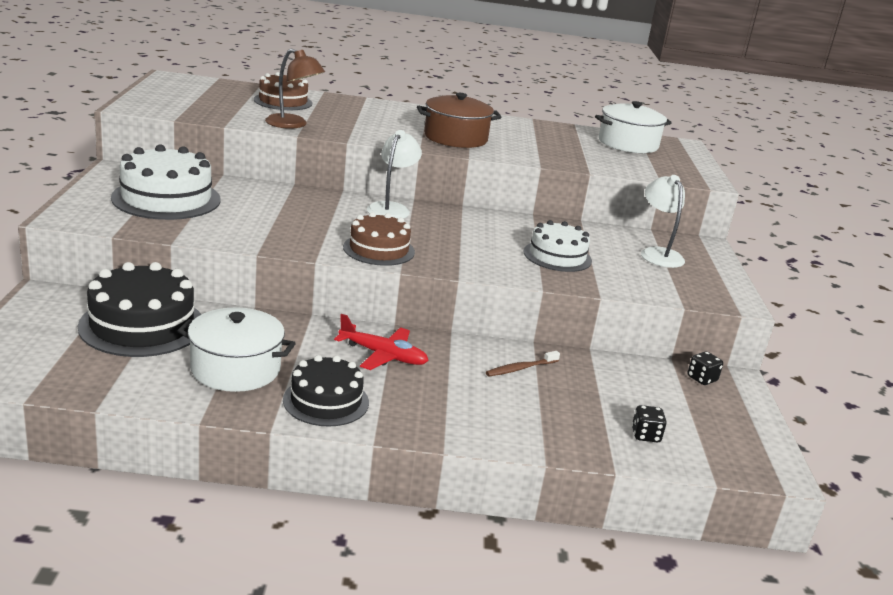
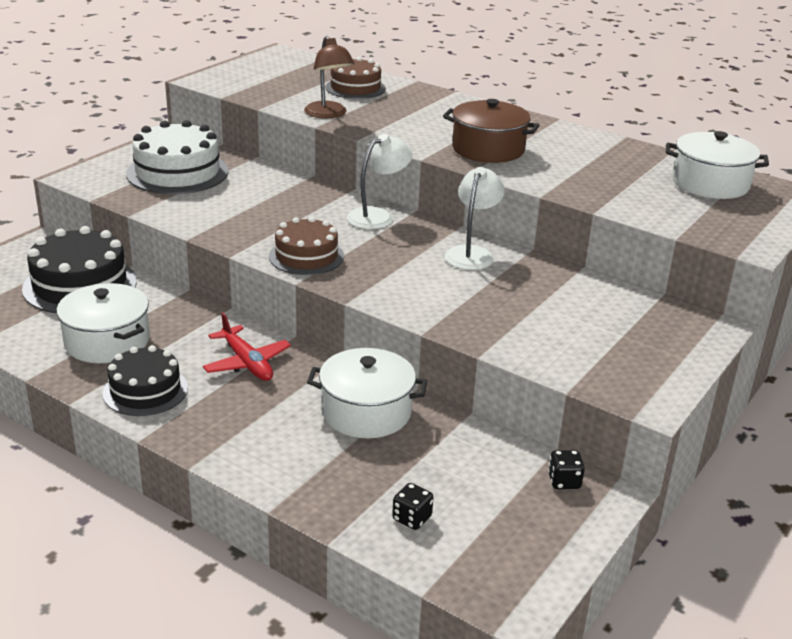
camera: 35 degrees right, 5 degrees up
(520, 368) = (366, 412): brown toothbrush -> white pot
(557, 256) = (492, 301): white cake -> none
(658, 254) = (627, 324): white lamp -> white lamp (472, 253)

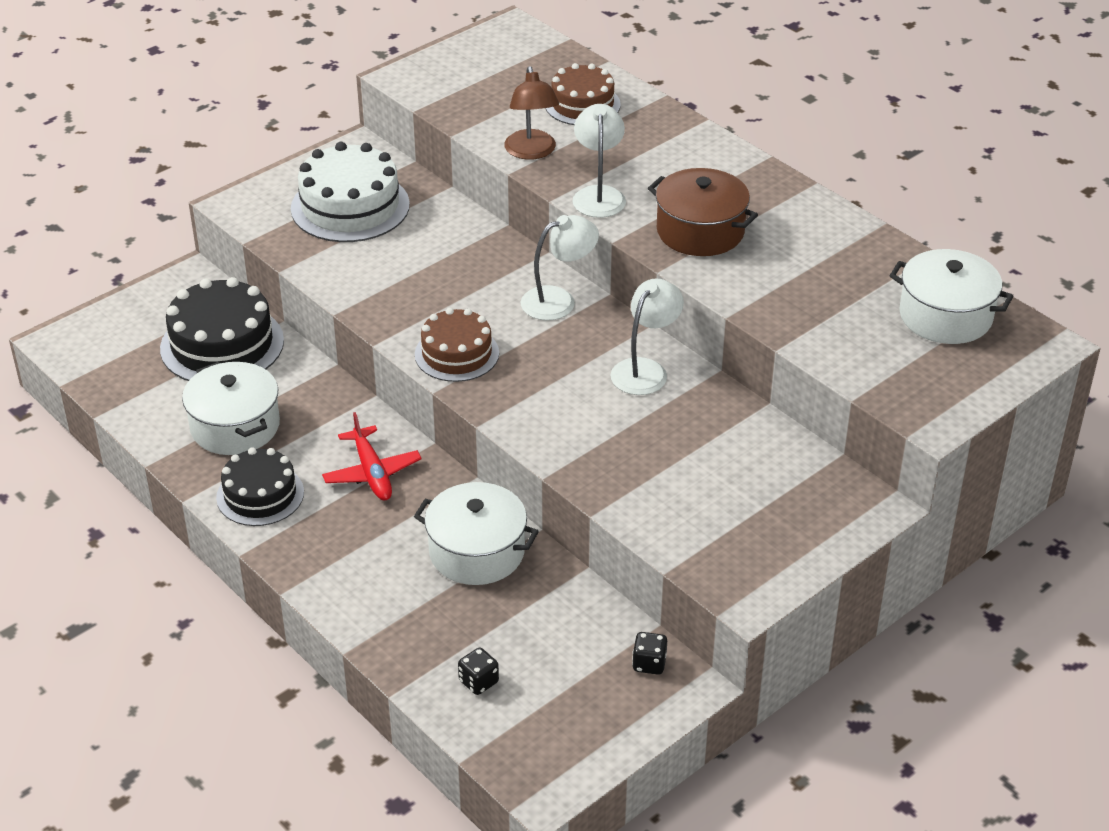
camera: 15 degrees right, 10 degrees up
(395, 134) = (598, 195): none -> white lamp

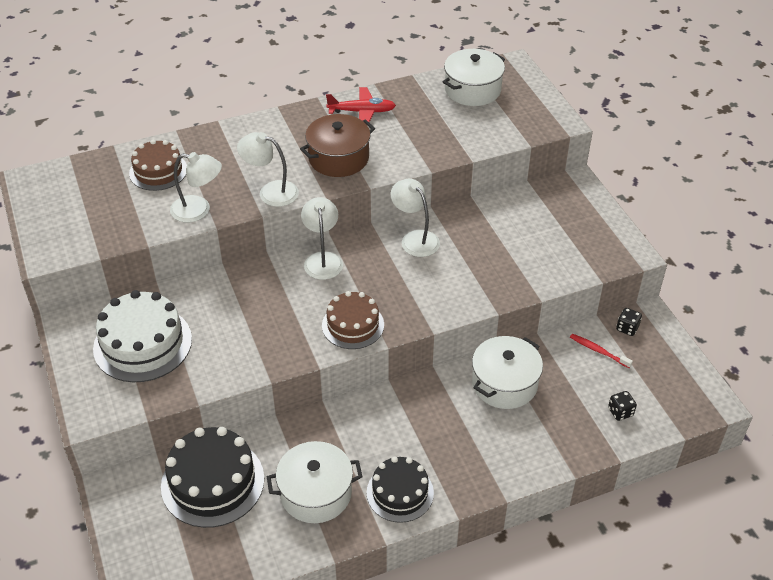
camera: 70 degrees left, 5 degrees up
(372, 473) = (404, 421): red plane -> red plane (362, 112)
(532, 152) = (198, 210): brown lamp -> white lamp
(586, 638) = (598, 351): none -> red toothbrush

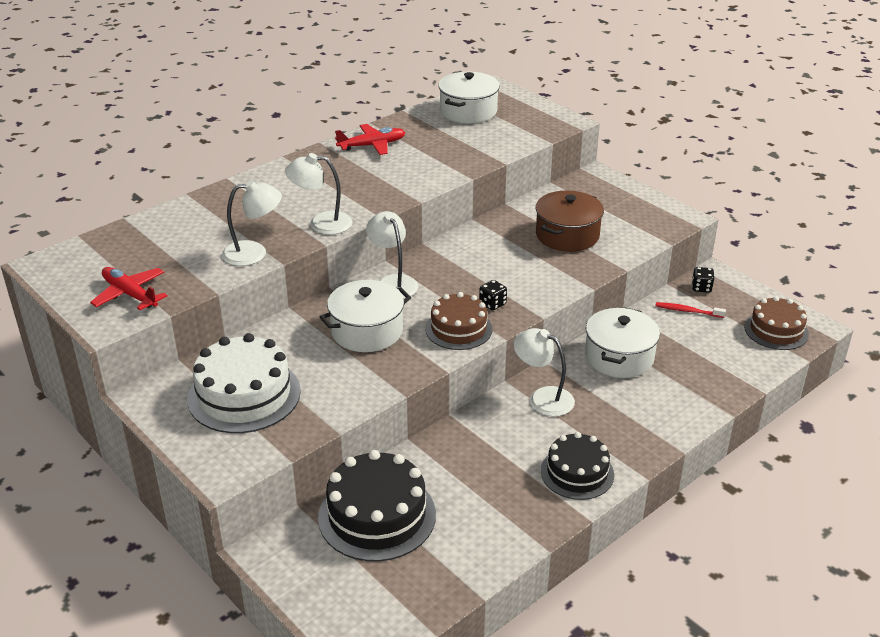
camera: 20 degrees left, 10 degrees down
(80, 229) = (130, 294): none -> red plane
(158, 171) = (188, 230): brown cake -> brown cake (776, 330)
(316, 493) = (492, 496): white pot -> white pot (367, 331)
(338, 158) = (373, 185): brown pot -> brown pot (567, 235)
(415, 238) = (474, 247): white lamp -> white lamp (542, 398)
(620, 412) = (739, 354): black dice -> black dice (492, 304)

